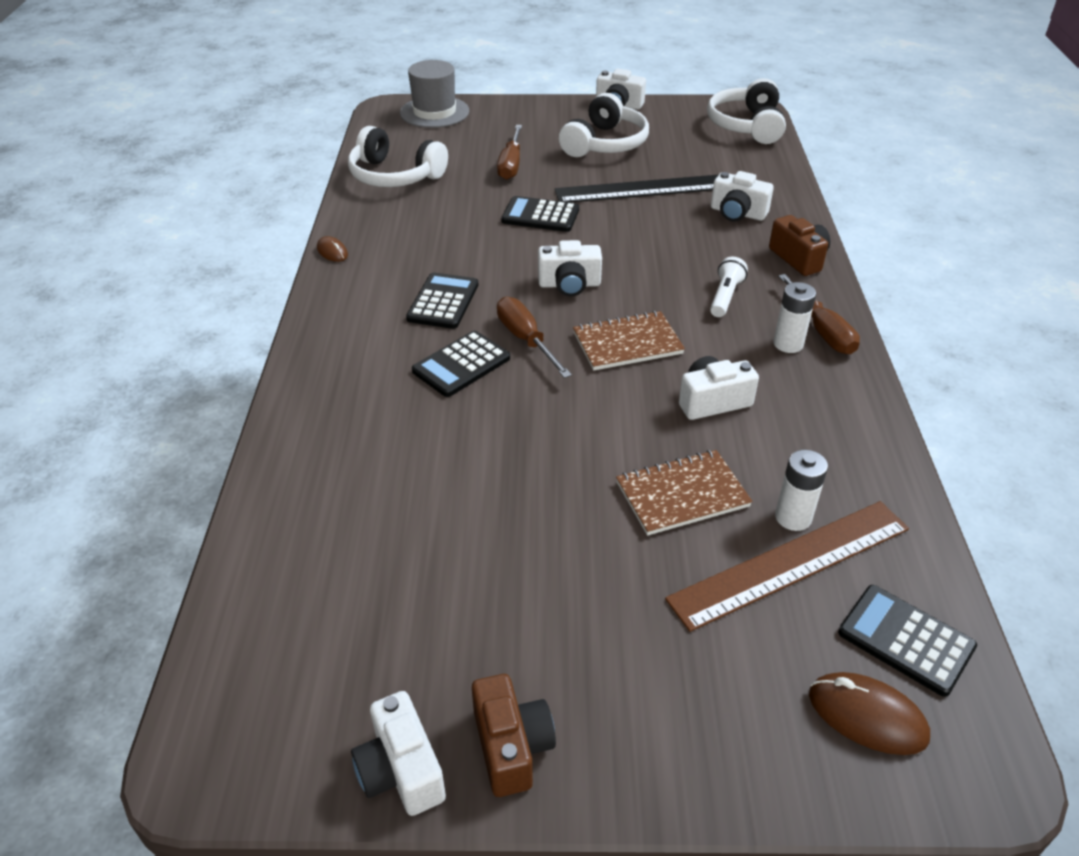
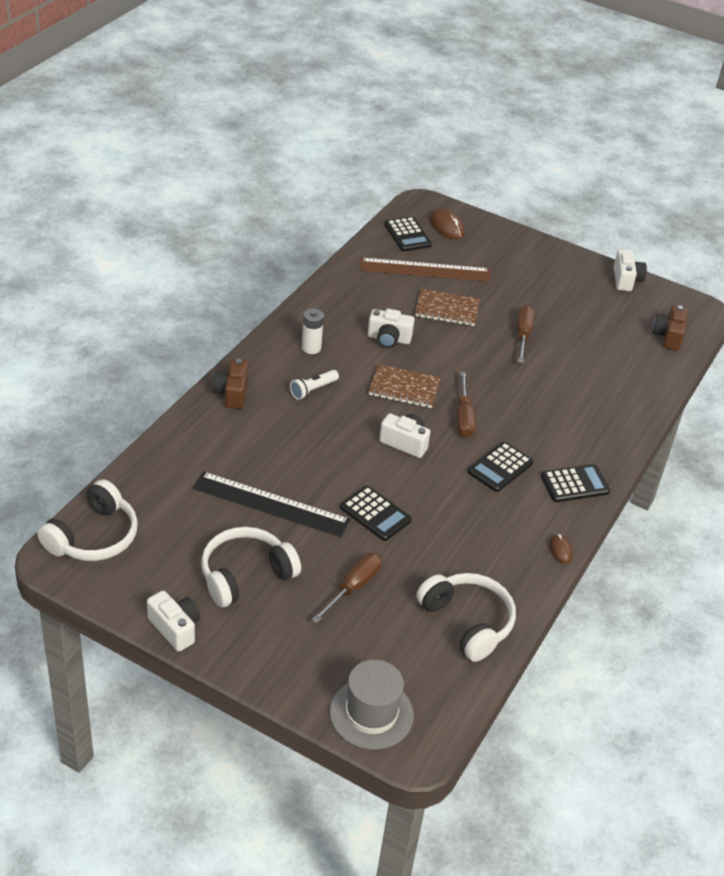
camera: 155 degrees left, 0 degrees up
(461, 365) = (514, 418): black calculator -> black calculator (574, 484)
(511, 746) = (582, 270): brown camera -> brown camera (668, 336)
(737, 213) = (225, 447): white camera -> none
(793, 517) = (405, 282): white battery -> none
(821, 330) = (282, 346): brown screwdriver -> brown screwdriver (523, 335)

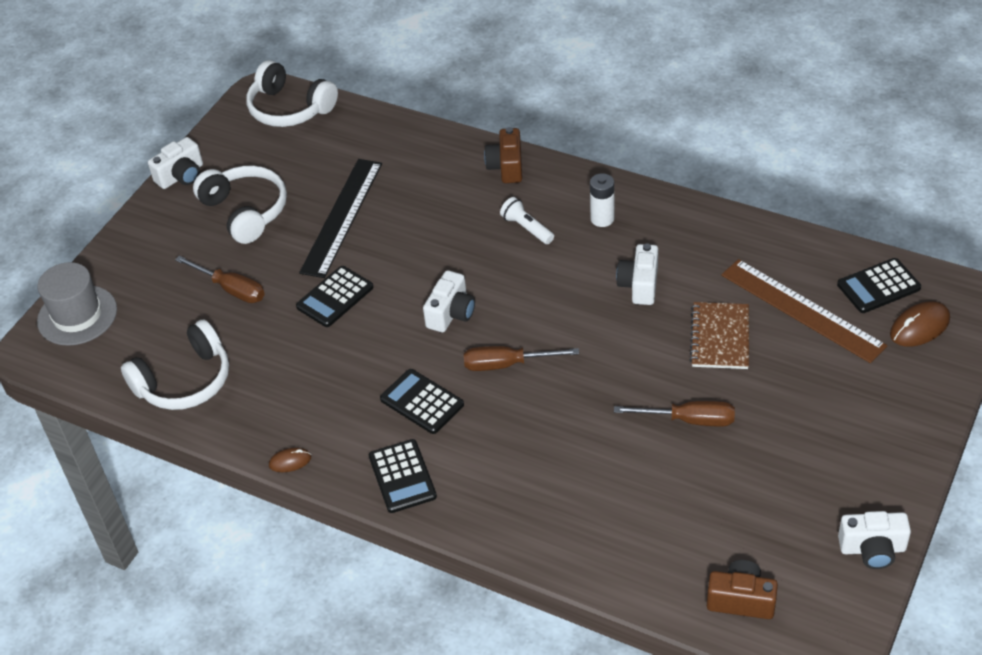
camera: 95 degrees right, 5 degrees up
(232, 393) = (506, 167): brown camera -> brown camera turned 90 degrees counterclockwise
(404, 388) = (548, 306): brown notebook -> none
(425, 270) = (802, 310): brown ruler -> brown ruler turned 45 degrees counterclockwise

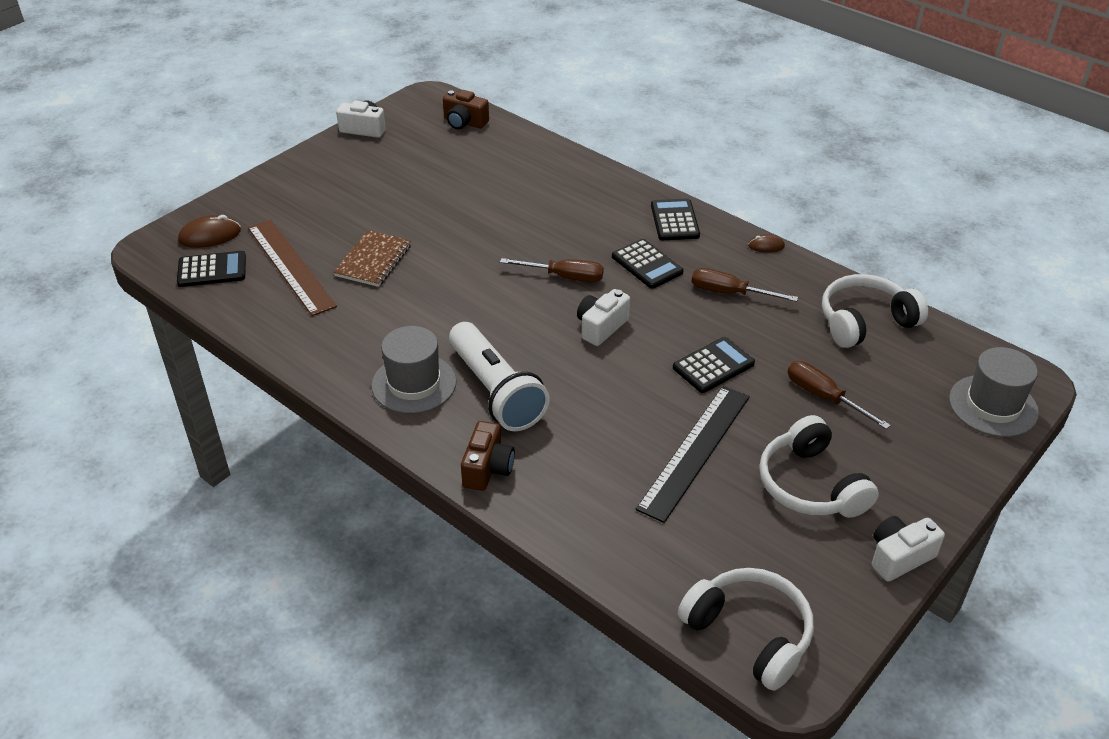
camera: 170 degrees left, 5 degrees down
(527, 228) = (495, 391): white flashlight -> white flashlight, size x2.14
(602, 219) = (414, 383): white battery -> grey hat
(639, 285) = (415, 314): white camera -> none
(689, 420) = (436, 213): brown screwdriver -> brown screwdriver (729, 293)

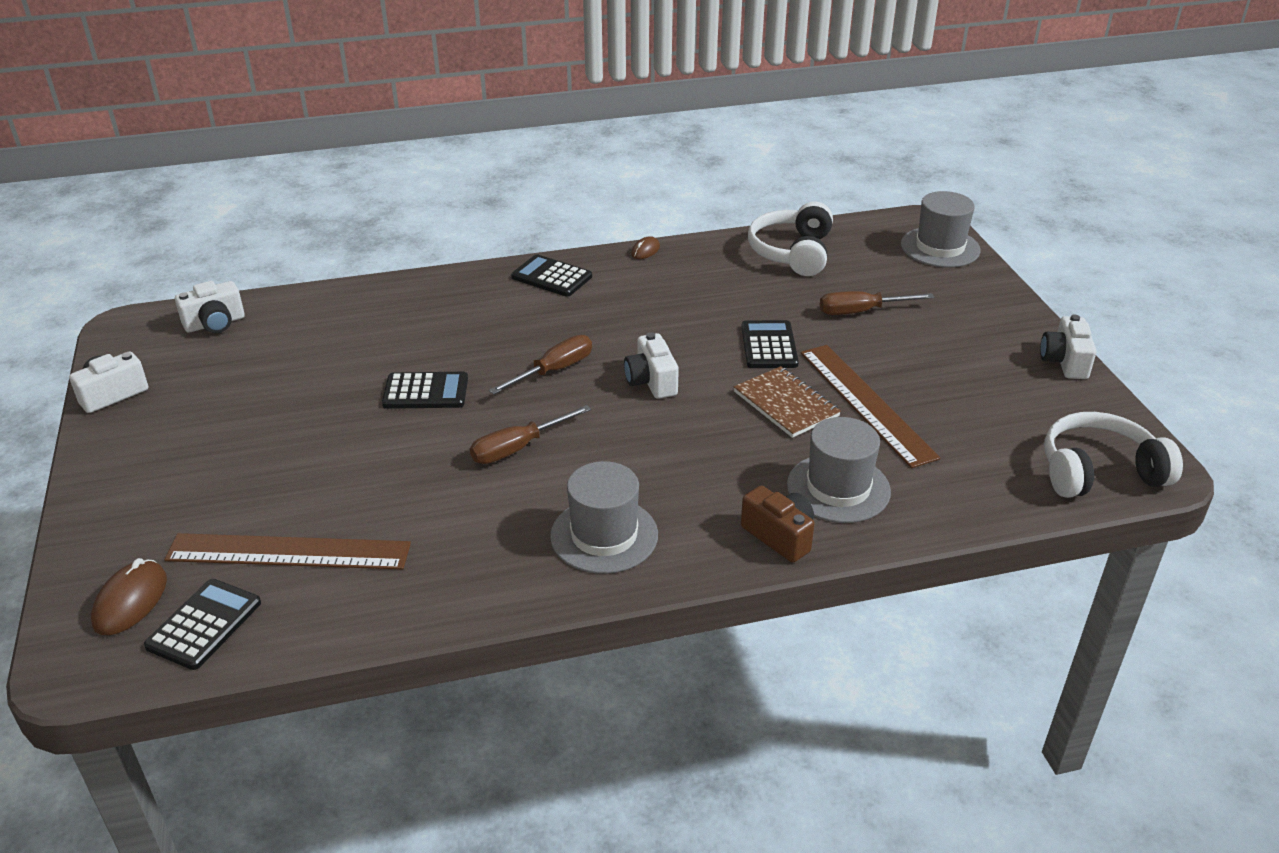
camera: 55 degrees left, 5 degrees down
(373, 260) = (364, 483): brown notebook -> brown notebook (786, 404)
(464, 122) = (215, 323): brown camera -> white camera
(495, 391) = (674, 484): white flashlight -> none
(571, 477) = (838, 488): none -> grey hat
(647, 264) = (594, 318): black calculator -> black calculator (426, 391)
(695, 451) = (866, 403): black ruler -> brown ruler
(729, 293) = (685, 295): brown screwdriver -> brown screwdriver (518, 448)
(811, 485) = (956, 365): white headphones -> none

